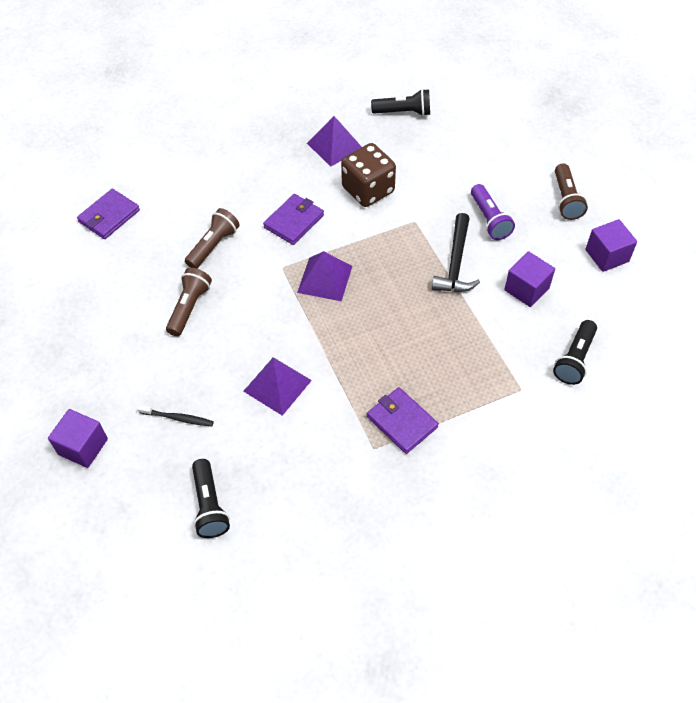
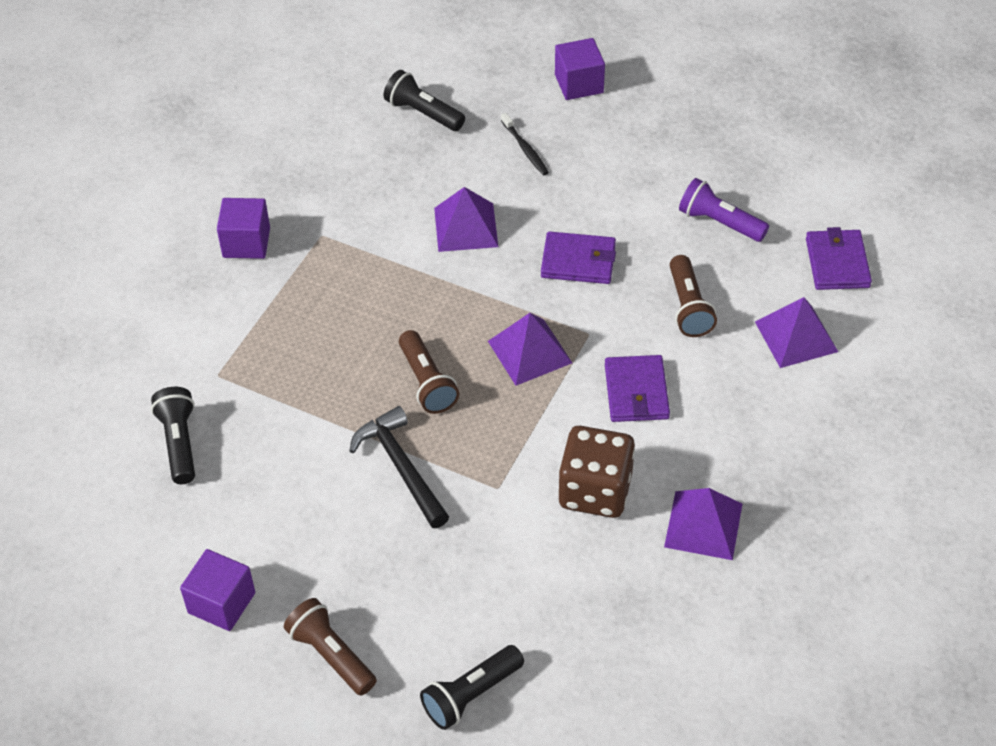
camera: 140 degrees right, 5 degrees down
(178, 418) = (525, 149): black toothbrush -> black toothbrush turned 90 degrees counterclockwise
(182, 195) = (796, 336): none -> purple pyramid
(189, 307) = (633, 236): brown flashlight -> brown flashlight (427, 382)
(401, 422) = (315, 271): purple wallet -> purple wallet (578, 261)
(403, 112) = (672, 646): black flashlight -> black flashlight (471, 695)
(489, 219) = (408, 553): purple flashlight -> purple flashlight (719, 222)
(526, 289) = (291, 490): purple cube -> purple cube (246, 242)

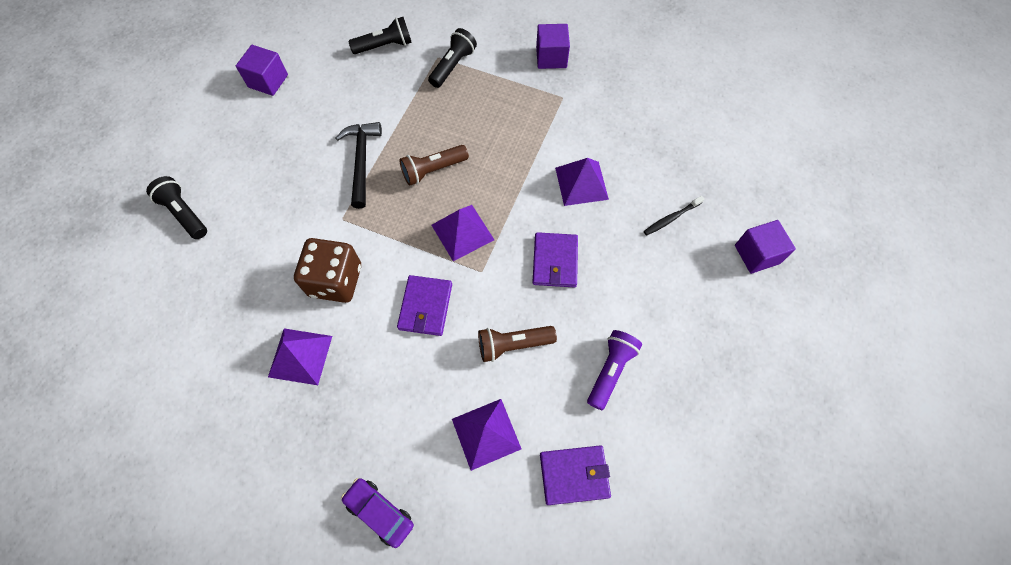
camera: 85 degrees right, 15 degrees up
(331, 655) = (224, 138): brown flashlight -> none
(401, 467) = (361, 161): black hammer -> black hammer turned 60 degrees counterclockwise
(423, 113) = (697, 146): black flashlight -> black flashlight (453, 66)
(636, 392) = (425, 307): purple wallet -> purple wallet turned 75 degrees counterclockwise
(890, 435) = (379, 512): none -> purple car

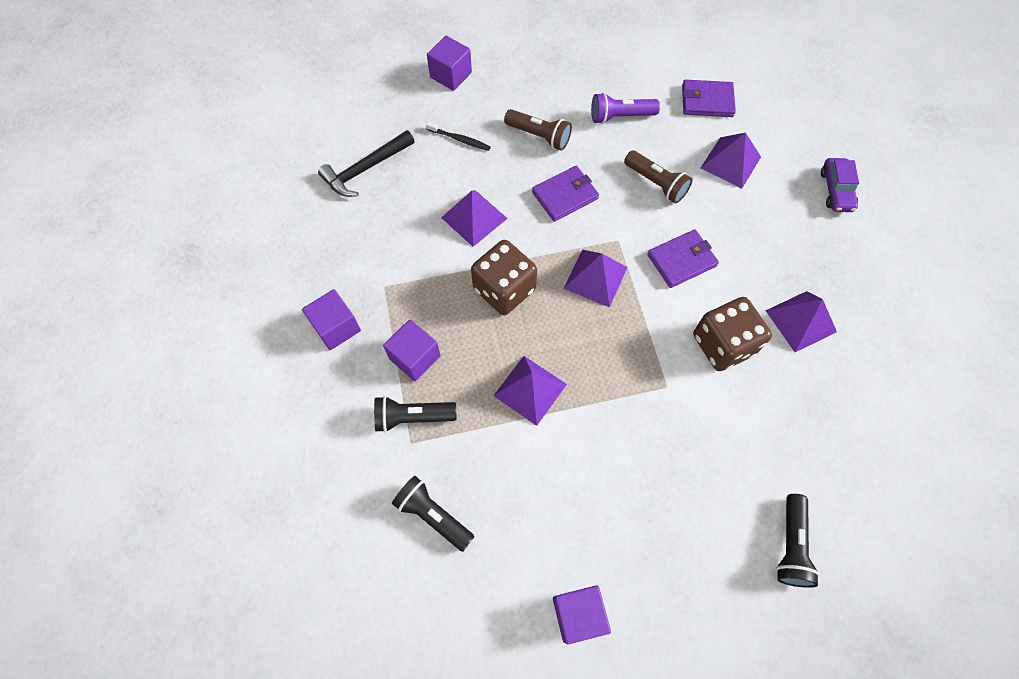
camera: 125 degrees left, 0 degrees up
(361, 161) = (596, 418): black hammer -> black hammer (366, 169)
(414, 136) = (530, 389): none -> purple pyramid
(433, 170) = (554, 345): brown flashlight -> brown flashlight (539, 136)
(493, 87) = (415, 357): none -> purple cube
(502, 166) = (504, 289): none -> brown dice
(574, 475) = (707, 101): purple wallet -> purple wallet turned 45 degrees counterclockwise

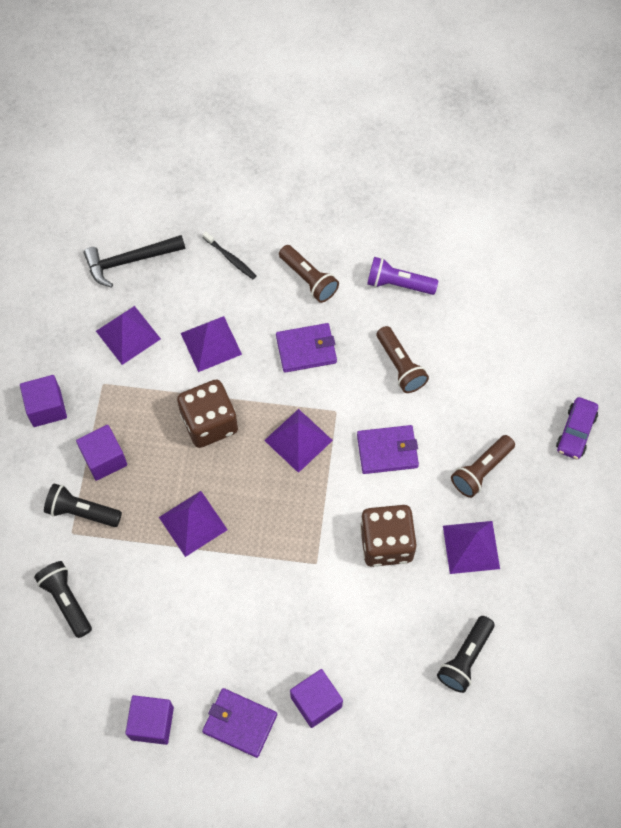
camera: 20 degrees right, 0 degrees up
(451, 75) = (250, 185): purple cube -> purple cube (316, 702)
(707, 101) = (494, 295): purple wallet -> purple wallet (239, 723)
(730, 162) = (485, 368): purple pyramid -> purple pyramid (128, 335)
(773, 250) = (481, 470): none -> brown flashlight
(790, 545) = (357, 736): black flashlight -> black flashlight (465, 658)

